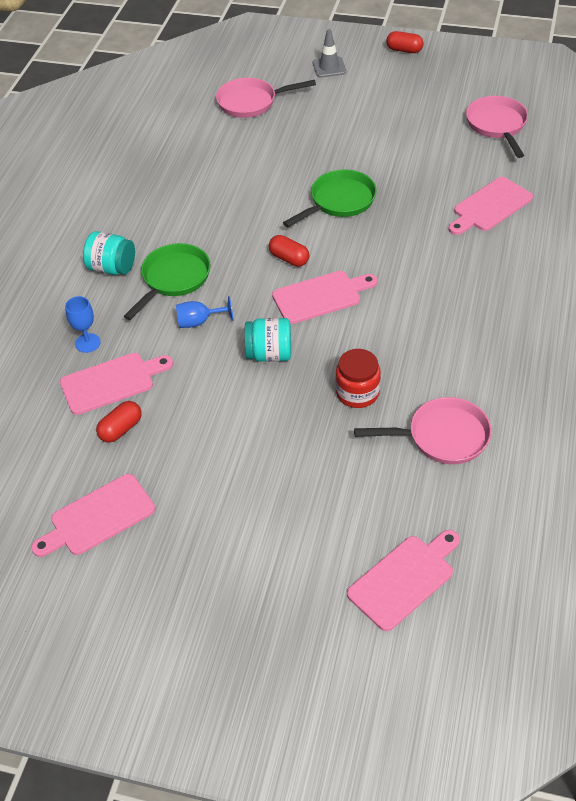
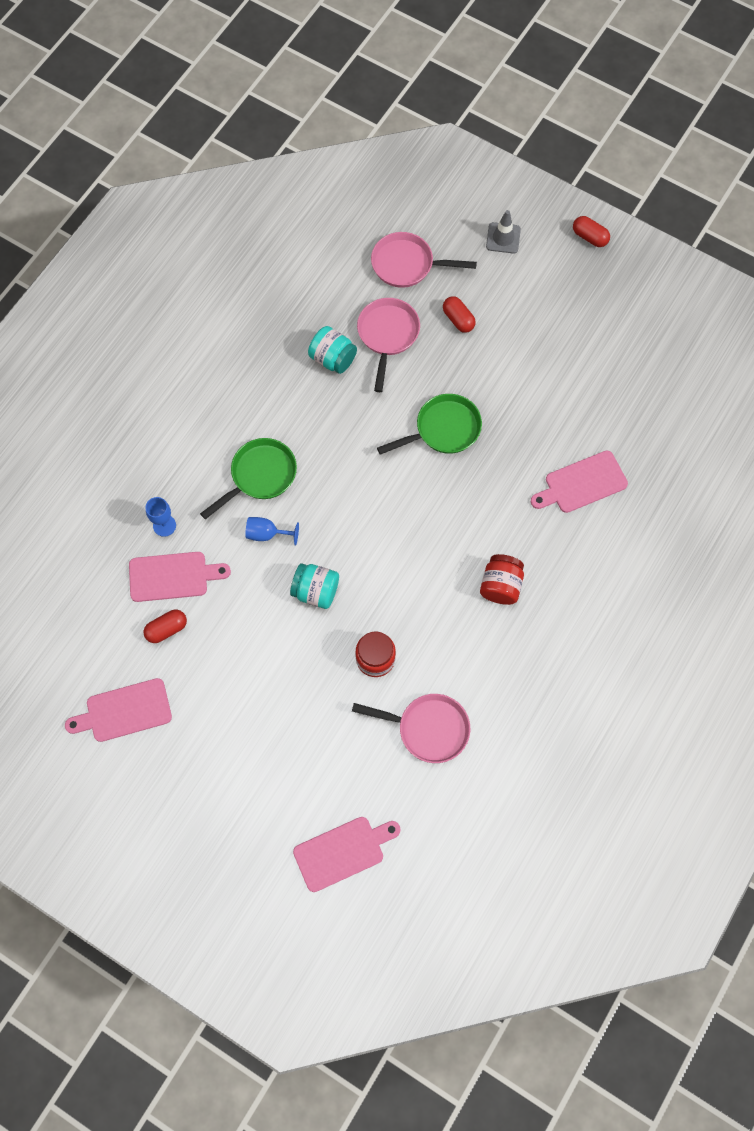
camera: 15 degrees right, 20 degrees up
(112, 268) = (209, 443): turquoise jar -> turquoise jar (333, 359)
(289, 259) = (371, 486): red capsule -> red capsule (458, 319)
(321, 296) = (383, 541): pink cutting board -> none
(454, 300) = (500, 586): none -> red jar
(497, 125) = (636, 378): pink pan -> pink pan (387, 335)

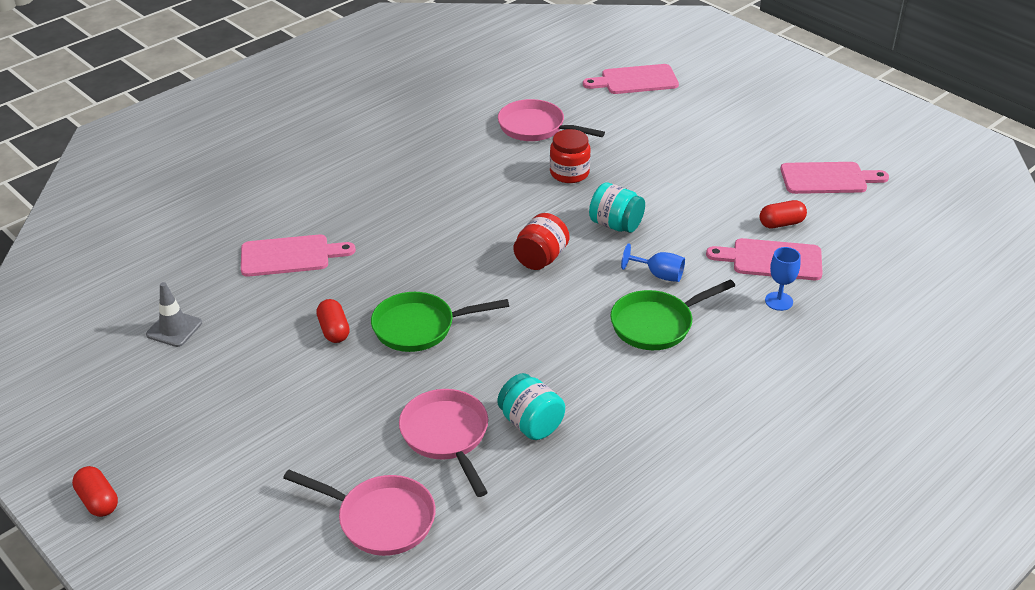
camera: 165 degrees left, 30 degrees down
(387, 335) = (446, 436): pink pan -> pink pan turned 135 degrees clockwise
(458, 319) = (342, 435): red capsule -> red capsule (334, 330)
(500, 586) = (422, 199): red jar -> red jar (541, 258)
(503, 238) = (221, 526): grey traffic cone -> grey traffic cone (174, 329)

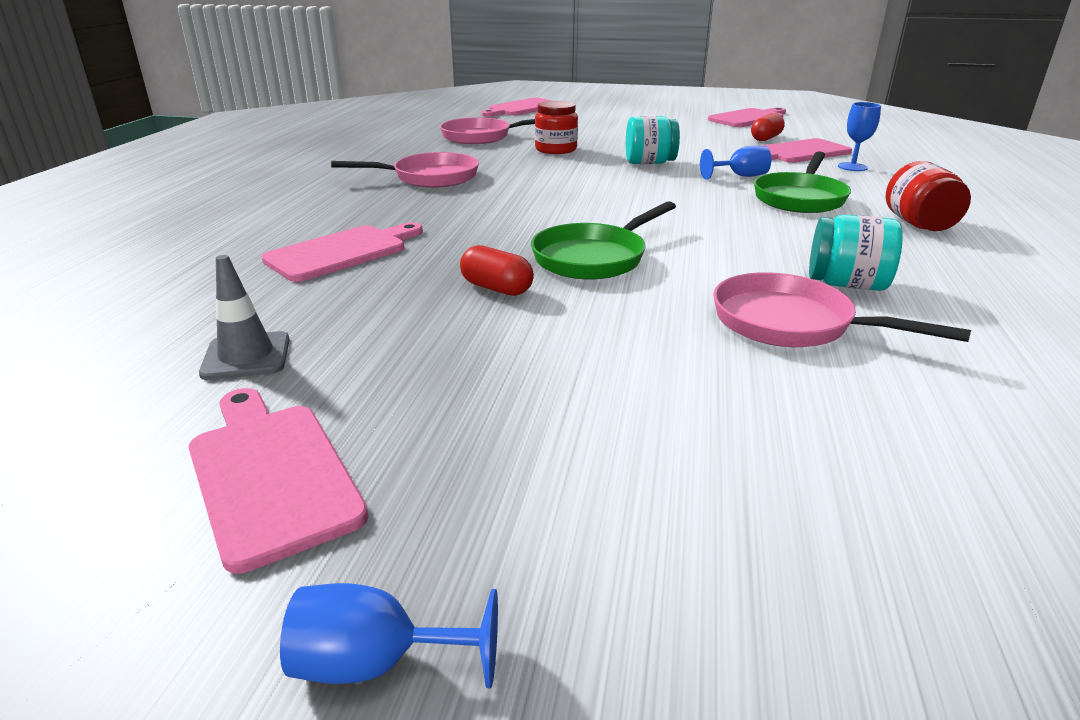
camera: 35 degrees left, 10 degrees down
(98, 501) = (376, 662): red capsule -> blue goblet
(129, 407) = (271, 474): none -> pink cutting board
(381, 519) = (886, 431): pink pan -> pink pan (430, 178)
(541, 258) = (625, 191): red jar -> red jar (919, 224)

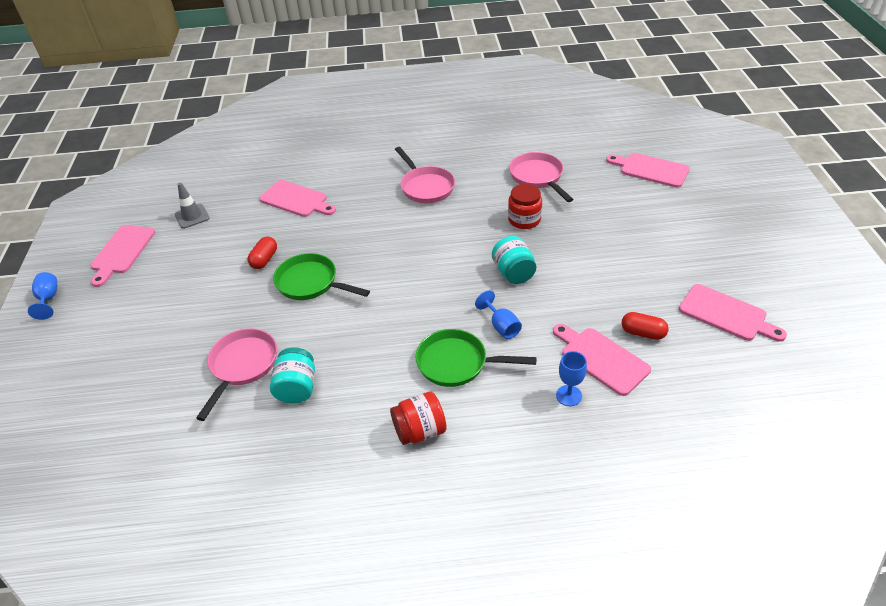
camera: 75 degrees right, 15 degrees up
(271, 474) = (121, 252): pink cutting board -> pink cutting board turned 150 degrees clockwise

